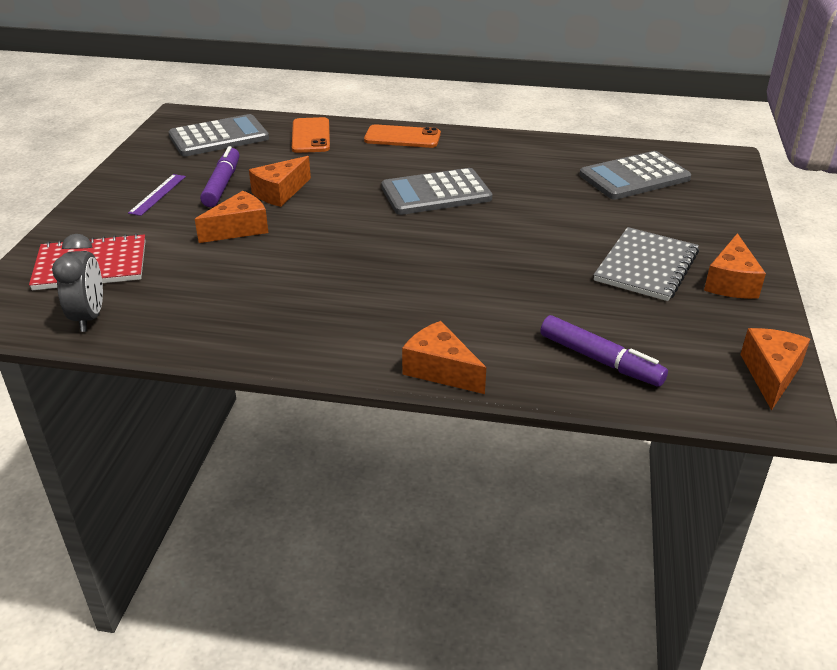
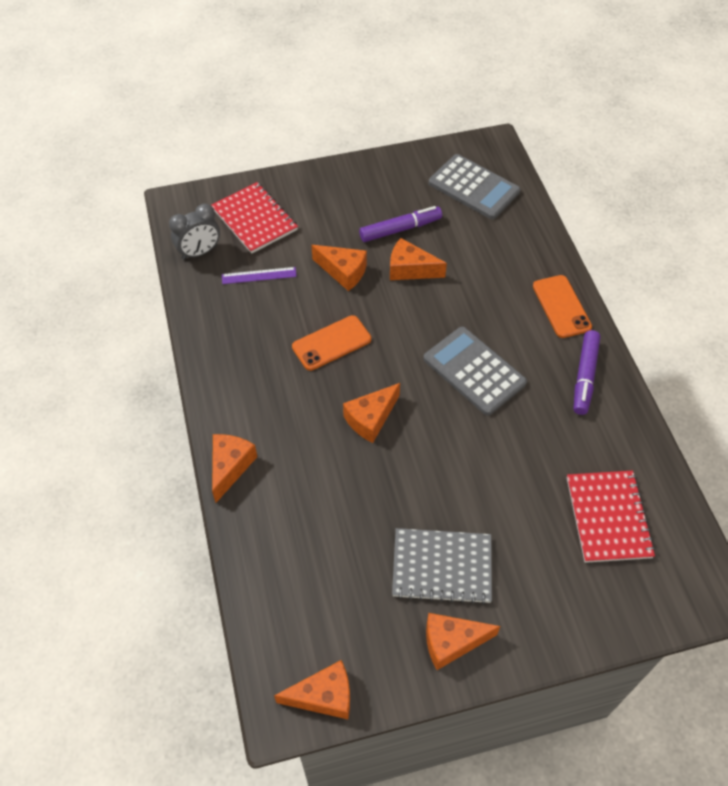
camera: 65 degrees right, 20 degrees up
(158, 194) = (363, 201): purple ruler -> purple ruler (259, 276)
(311, 136) = (518, 243): orange phone -> orange phone (331, 343)
(446, 261) = (371, 418): none -> orange cheese
(600, 360) = (287, 566): purple marker -> purple marker (584, 376)
(634, 177) = (608, 517): grey calculator -> red notebook

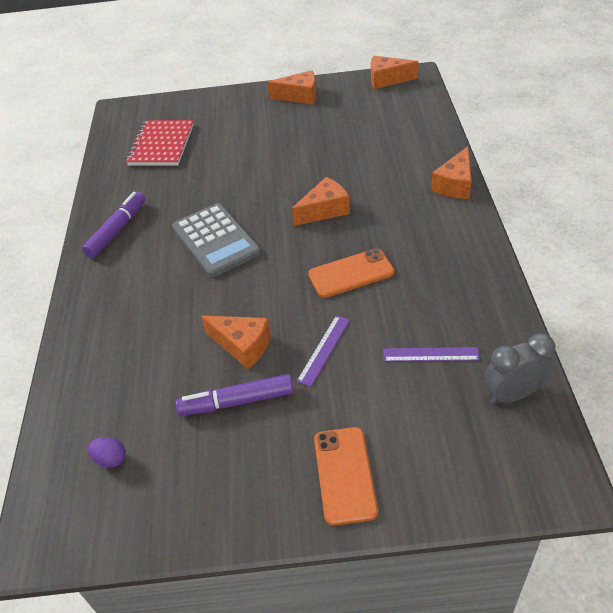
camera: 165 degrees left, 10 degrees down
(254, 219) = (437, 439): red notebook -> none
(343, 272) = (324, 350): orange cheese -> purple ruler
(442, 566) = (294, 126): grey notebook -> none
(474, 187) = (111, 459): grey calculator -> purple egg
(561, 306) = (97, 291): orange phone -> orange phone (344, 475)

